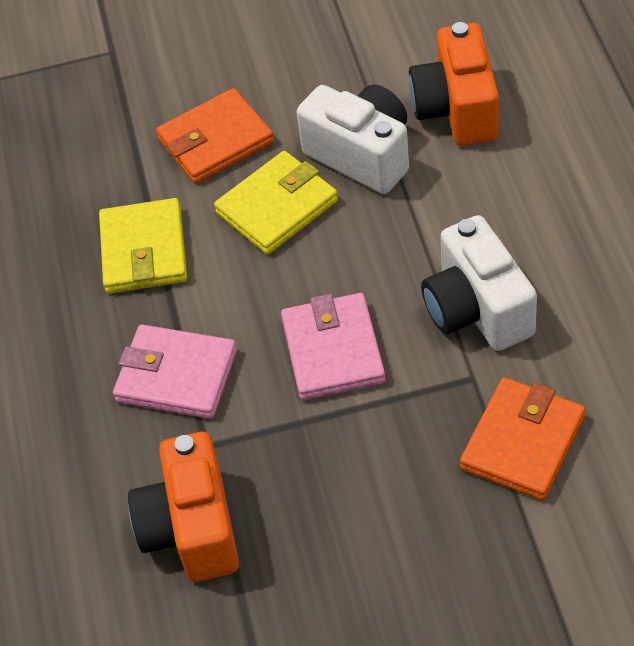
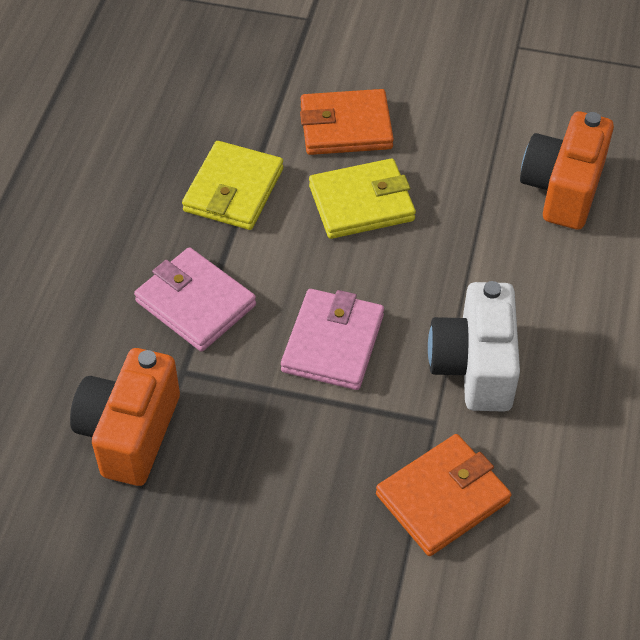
camera: 20 degrees right, 0 degrees up
(362, 155) = (458, 192): white camera -> none

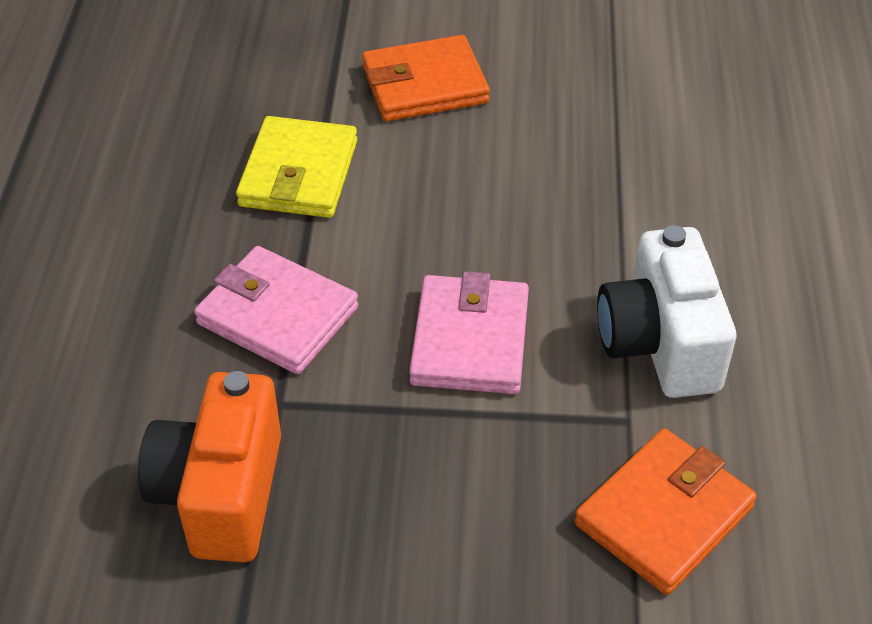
camera: 10 degrees left, 5 degrees down
(361, 203) = (466, 169): yellow wallet -> none
(563, 189) = (710, 123): orange camera -> none

